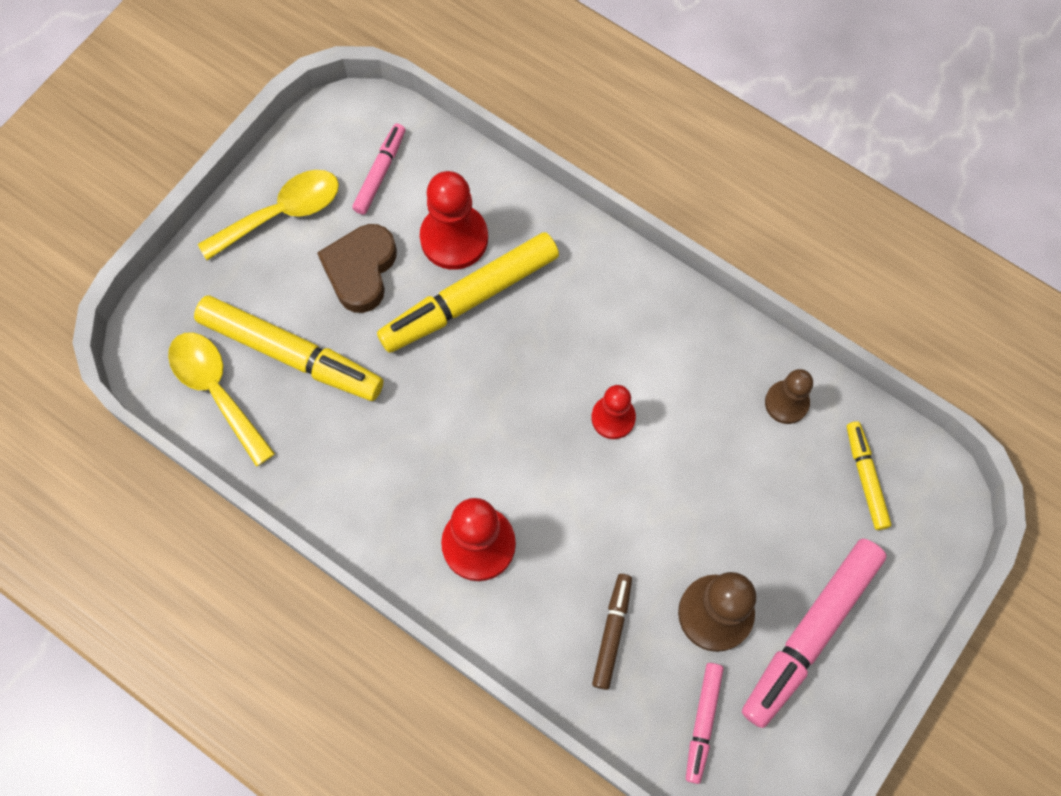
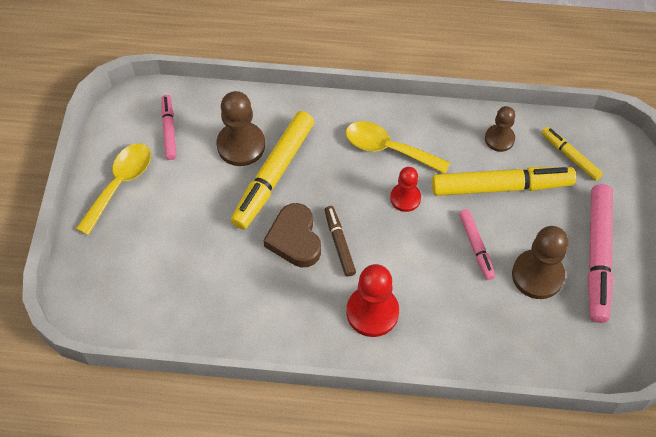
camera: 30 degrees left, 10 degrees down
(217, 391) = (145, 310): yellow spoon -> yellow spoon (388, 149)
(291, 354) = (180, 263): yellow marker -> yellow marker (501, 187)
(361, 270) = (193, 192): brown heart -> brown heart (295, 239)
(454, 238) = (241, 145): red pawn -> brown pawn
(612, 632) = (485, 318): brown marker -> brown marker (339, 243)
(702, 722) = (571, 340): pink marker -> pink marker (476, 247)

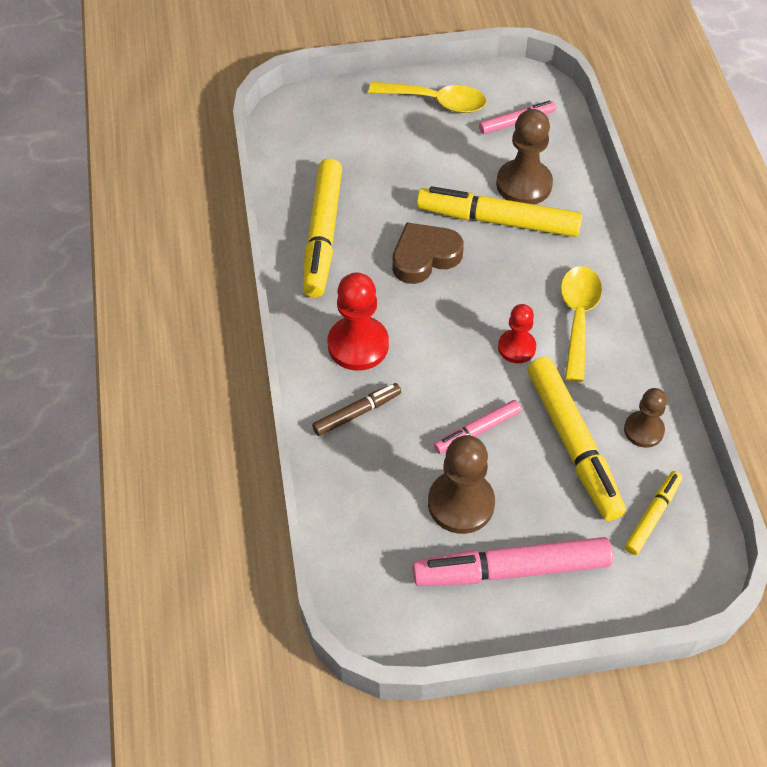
camera: 75 degrees right, 5 degrees down
(245, 313) = (322, 235): none -> yellow marker
(339, 243) = (433, 297): brown marker -> brown marker (357, 413)

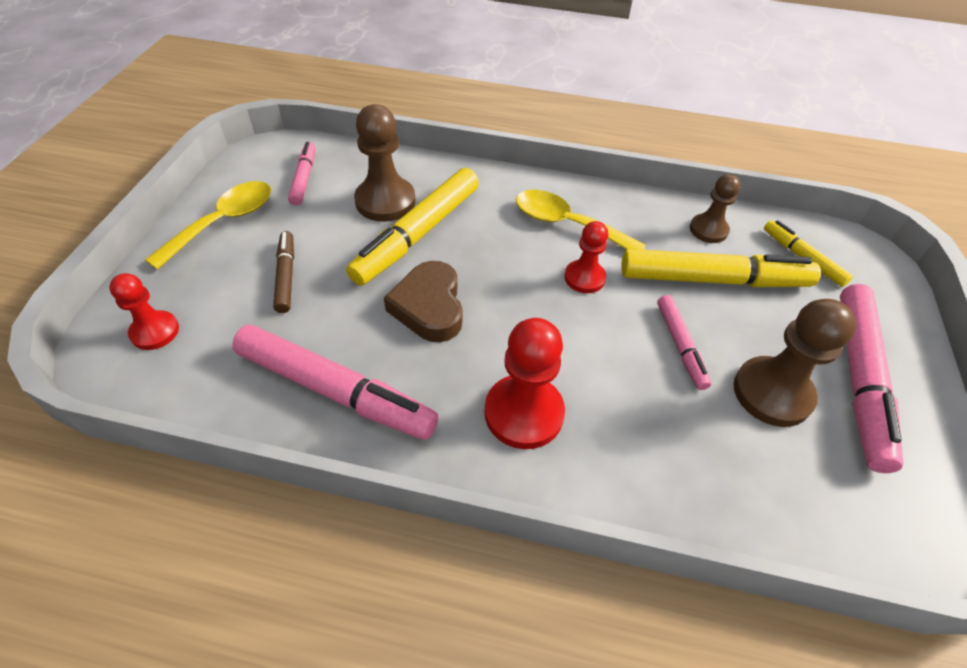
camera: 70 degrees left, 5 degrees down
(319, 122) = (155, 331): none -> red pawn
(322, 235) = (335, 391): yellow marker -> pink marker
(357, 413) = (625, 450): brown marker -> brown marker (286, 276)

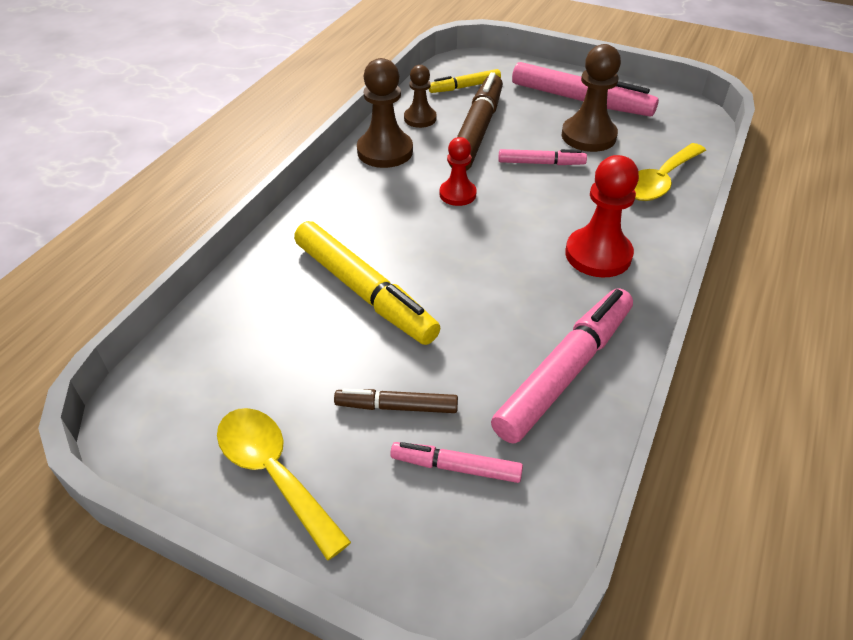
camera: 75 degrees left, 5 degrees down
(155, 331) = (459, 539): red pawn -> none
(304, 178) = (217, 384): pink marker -> pink marker (456, 467)
(385, 201) = (298, 312): brown pawn -> brown pawn (385, 151)
(429, 307) = (470, 295): brown heart -> none
(567, 224) = (386, 190): yellow spoon -> yellow spoon (660, 181)
(713, 280) = (477, 131): yellow marker -> brown marker

